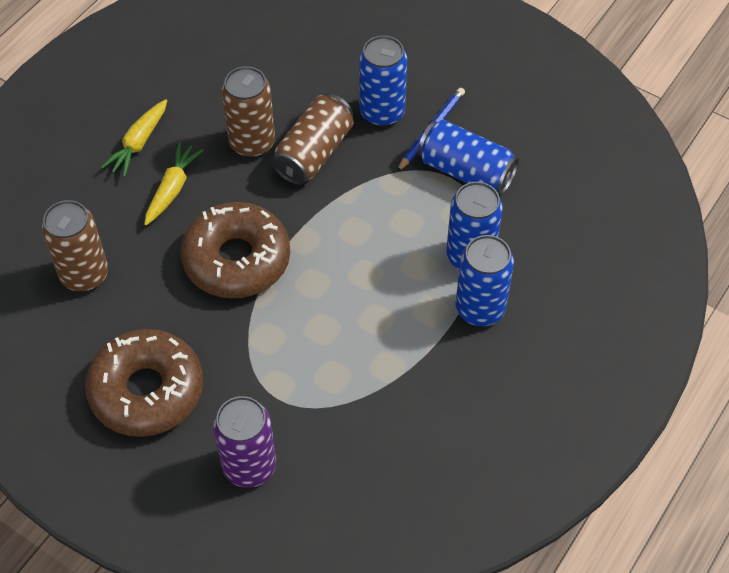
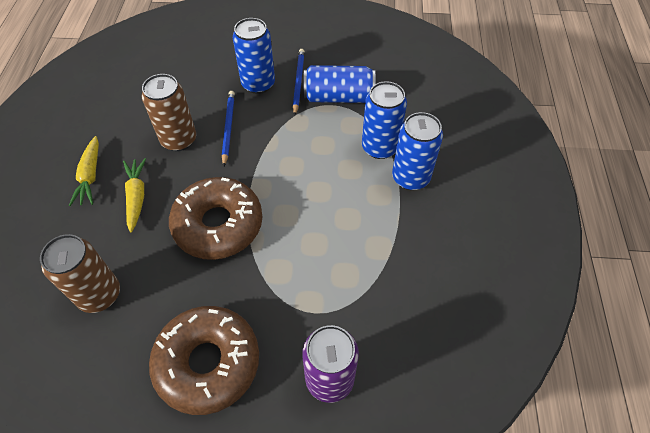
camera: 30 degrees left, 0 degrees up
(314, 153) = (228, 128): brown can -> blue pencil

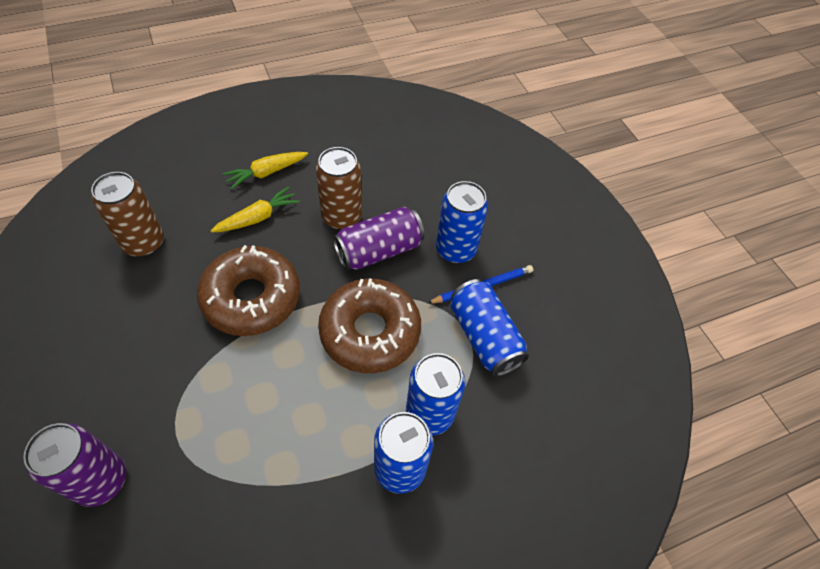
camera: 60 degrees right, 0 degrees up
(208, 363) = (95, 360): brown donut -> brown donut (370, 332)
(228, 128) = (379, 250): blue pencil -> purple can

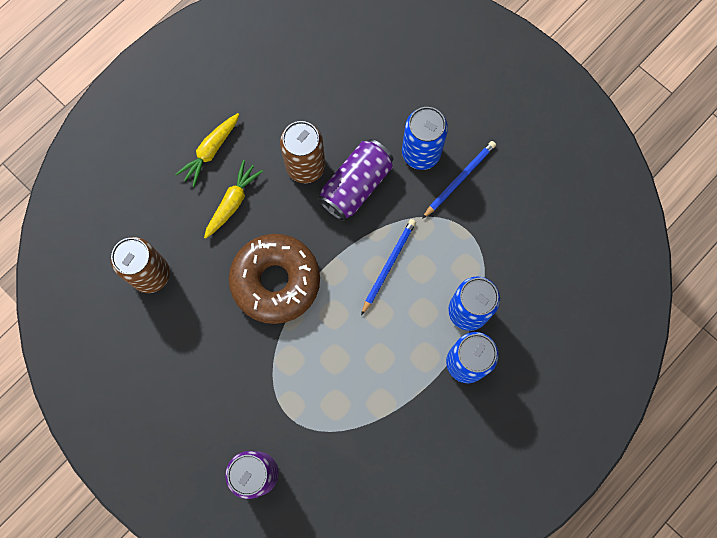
camera: 20 degrees left, 20 degrees up
(370, 332) = (388, 265): brown donut -> blue pencil
(484, 337) = (481, 226): blue can -> none

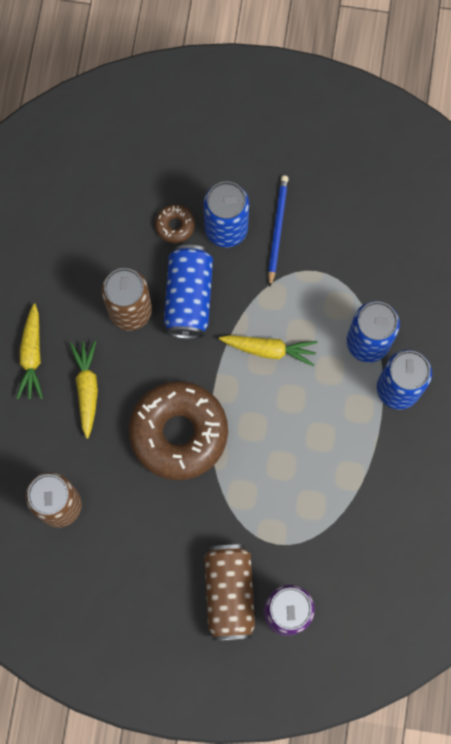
camera: 35 degrees left, 0 degrees up
(225, 428) = (229, 593): none -> brown can
(356, 185) = (188, 297): purple can -> blue can
(384, 125) = (175, 225): none -> brown donut
(388, 265) = (269, 350): blue pencil -> yellow carrot

